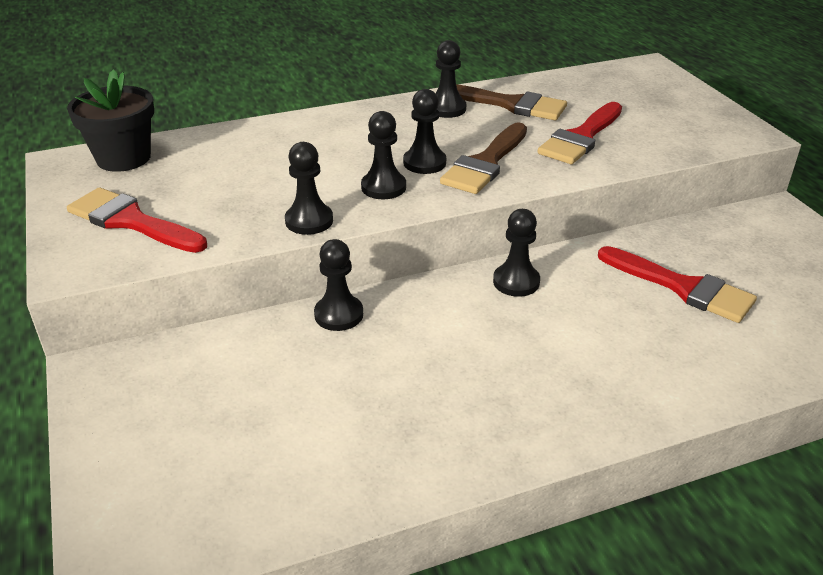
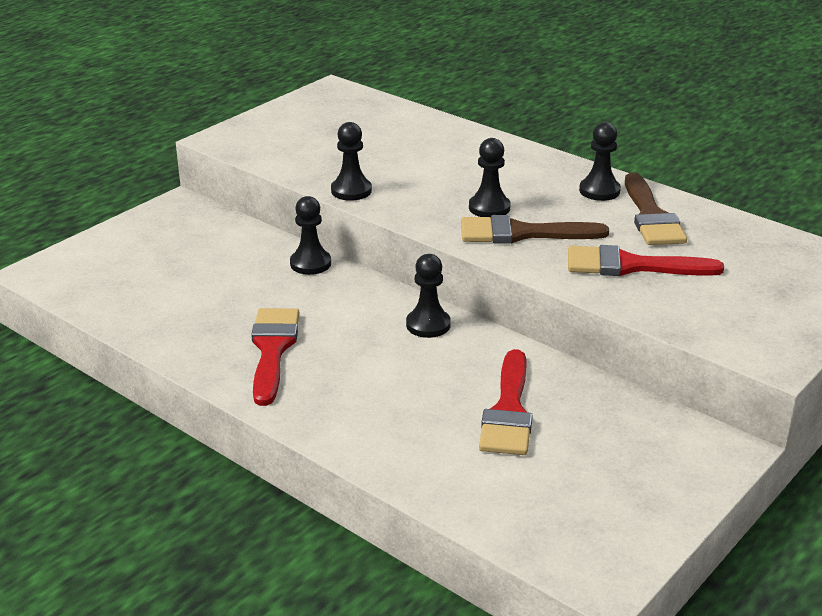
camera: 60 degrees right, 5 degrees down
(123, 158) = (359, 103): black flower pot -> none
(131, 221) = (286, 135): red brush -> red brush (272, 349)
(383, 187) = (430, 203): black pawn -> none

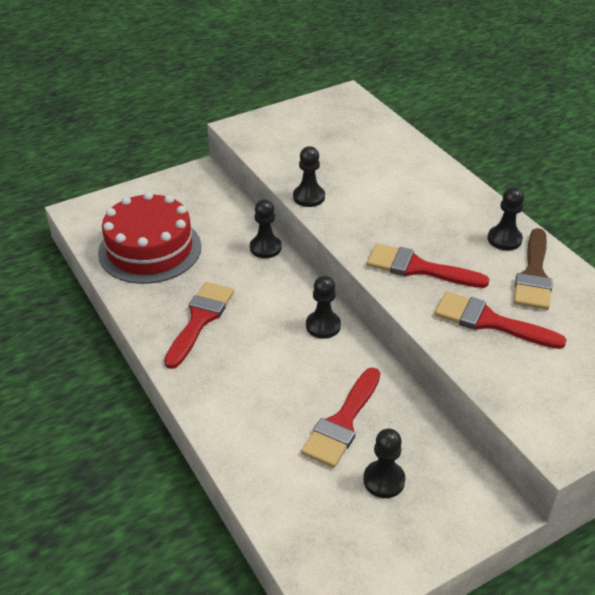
camera: 20 degrees right, 10 degrees up
(162, 292) = (150, 249): none -> red cake
(489, 208) = (405, 237): black pawn -> black pawn (384, 480)
(522, 233) = (418, 268): brown brush -> red brush

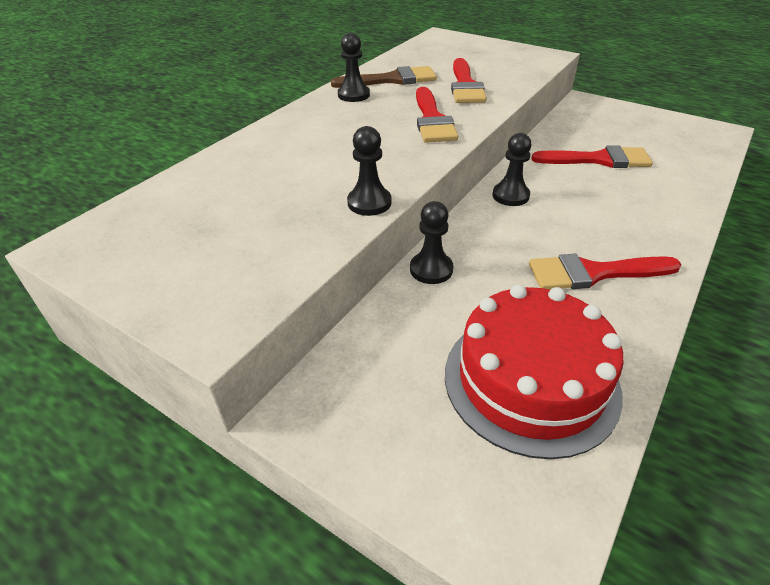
camera: 115 degrees left, 0 degrees up
(384, 480) = (620, 134): black pawn -> none

